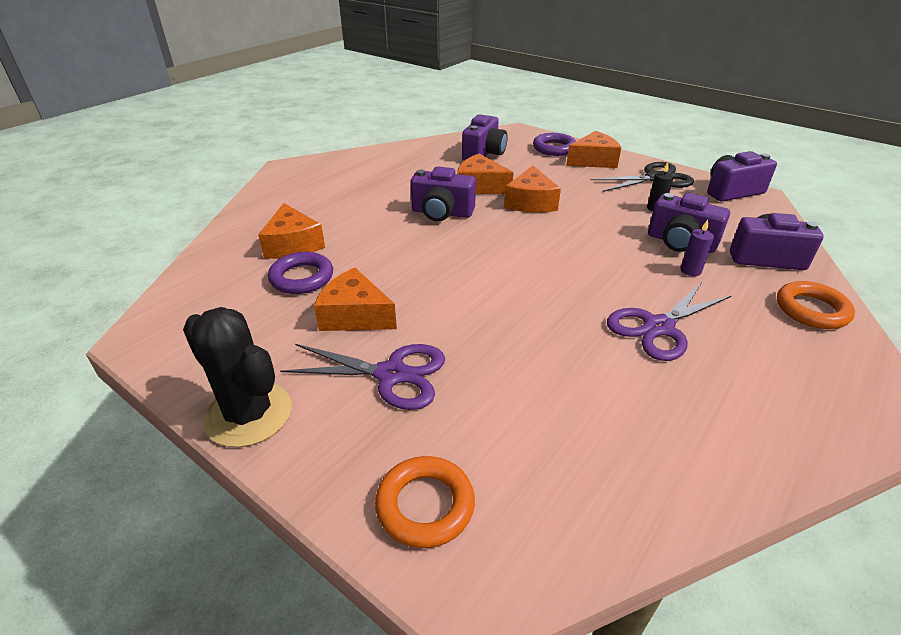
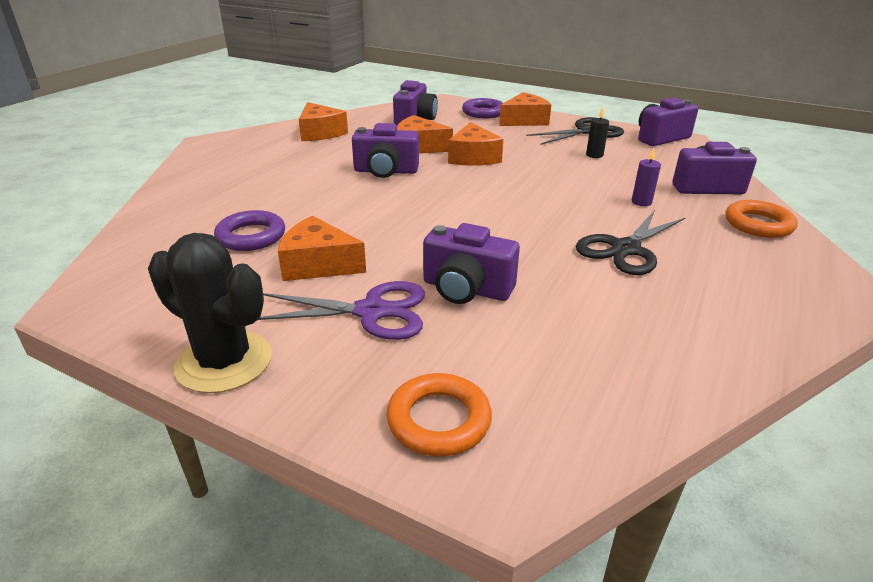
camera: 10 degrees left, 5 degrees down
(293, 244) = (233, 208): orange cheese -> orange cheese (320, 133)
(658, 327) = (625, 249): purple scissors -> black scissors
(680, 242) = (625, 180): purple camera -> purple camera (466, 289)

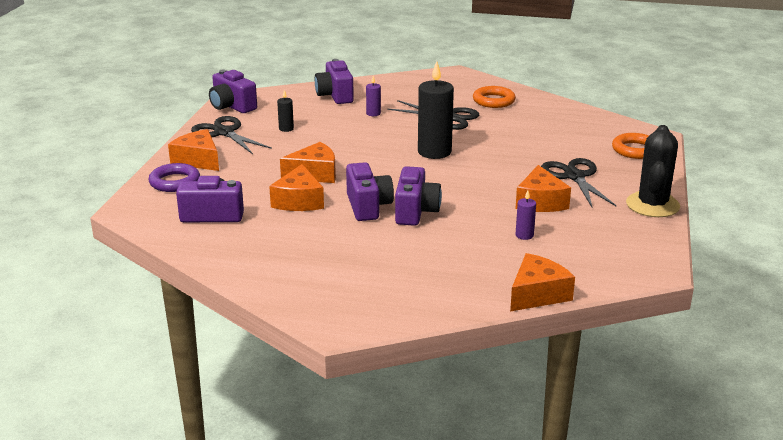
camera: 105 degrees left, 5 degrees down
(251, 236) = (524, 235): purple ring -> purple candle
(320, 133) = (276, 261): orange cheese -> orange cheese (537, 294)
(371, 312) = (574, 176): purple scissors -> black scissors
(466, 289) = (529, 155): purple camera -> purple camera (415, 211)
(504, 222) = (434, 152): none -> black candle
(758, 224) = (387, 85): orange ring -> orange ring (493, 101)

